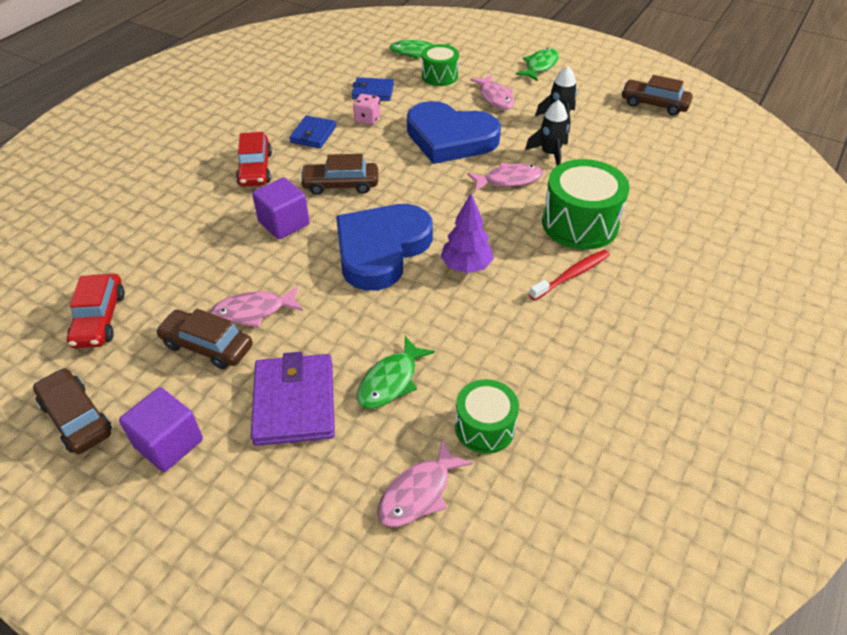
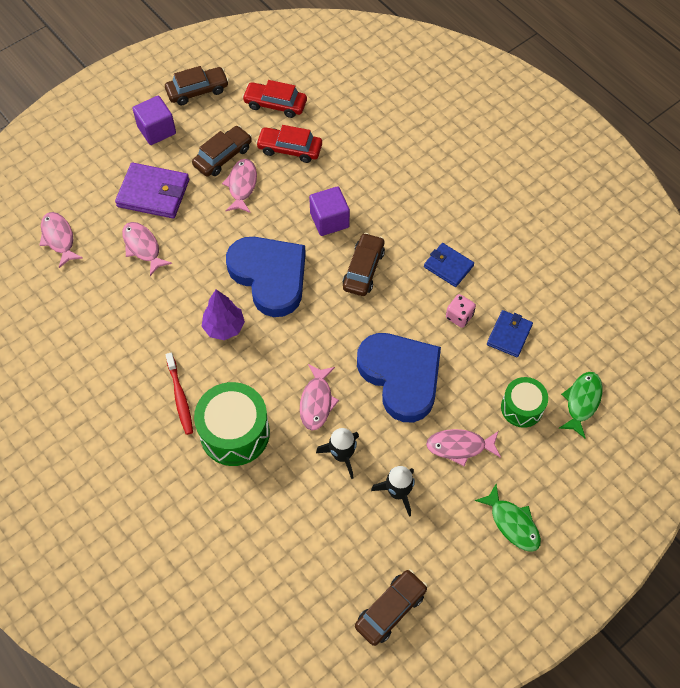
camera: 110 degrees right, 15 degrees up
(255, 169) = (411, 214): red car -> red car (290, 149)
(391, 381) = (143, 247): green fish -> pink fish
(450, 138) = (401, 377): blue heart -> blue heart turned 105 degrees clockwise
(485, 427) = (81, 286): green drum -> none

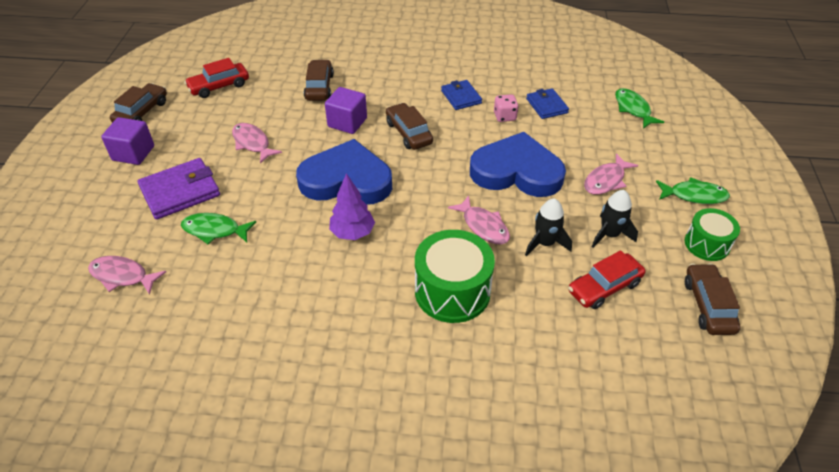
camera: 45 degrees left, 15 degrees down
(143, 247) = (214, 230): pink fish -> green fish
(180, 397) = (377, 303): red toothbrush -> none
(223, 156) = (214, 136): brown car -> brown car (319, 87)
(290, 149) = (263, 103): red car -> red car (604, 287)
(448, 266) = (461, 97): blue wallet -> blue wallet turned 75 degrees clockwise
(521, 408) = (608, 135): green drum -> green drum (707, 244)

